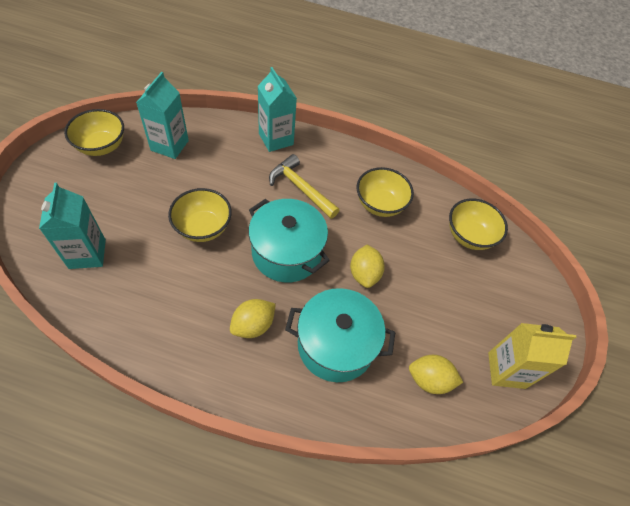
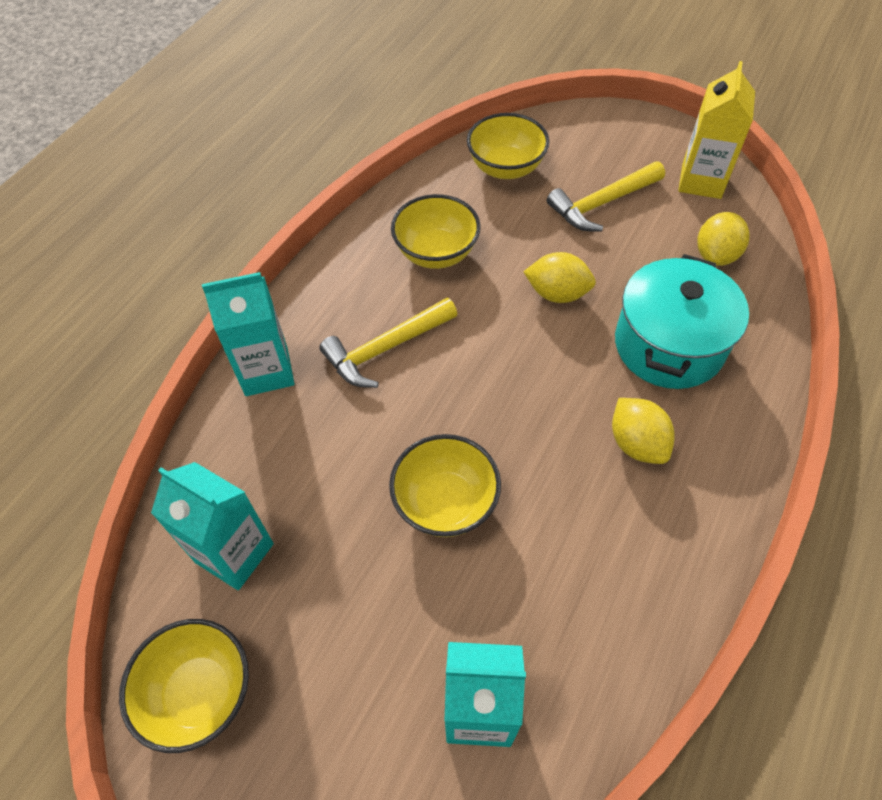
camera: 70 degrees left, 0 degrees up
(287, 253) = (511, 384): turquoise pot -> none
(456, 298) = (602, 204): none -> yellow hammer

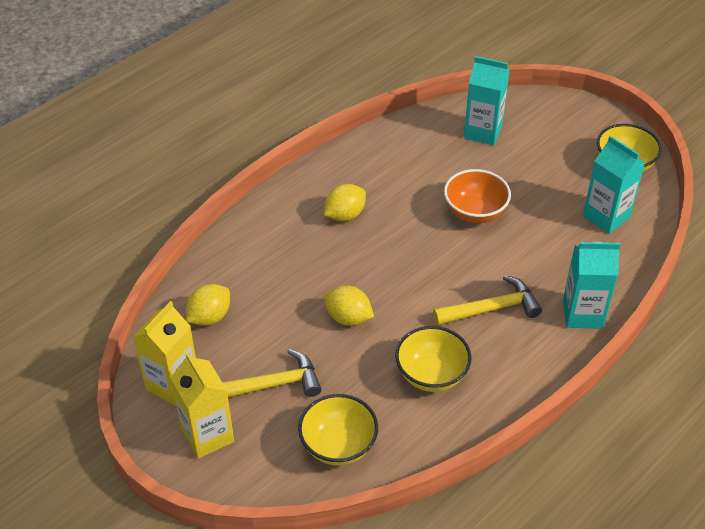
camera: 165 degrees left, 10 degrees down
(445, 502) = (475, 212): yellow bowl -> orange bowl
(634, 148) = (207, 435): none -> yellow carton
(636, 443) = (345, 215): yellow lemon -> yellow lemon turned 60 degrees clockwise
(668, 345) = (288, 264): turquoise pot -> none

